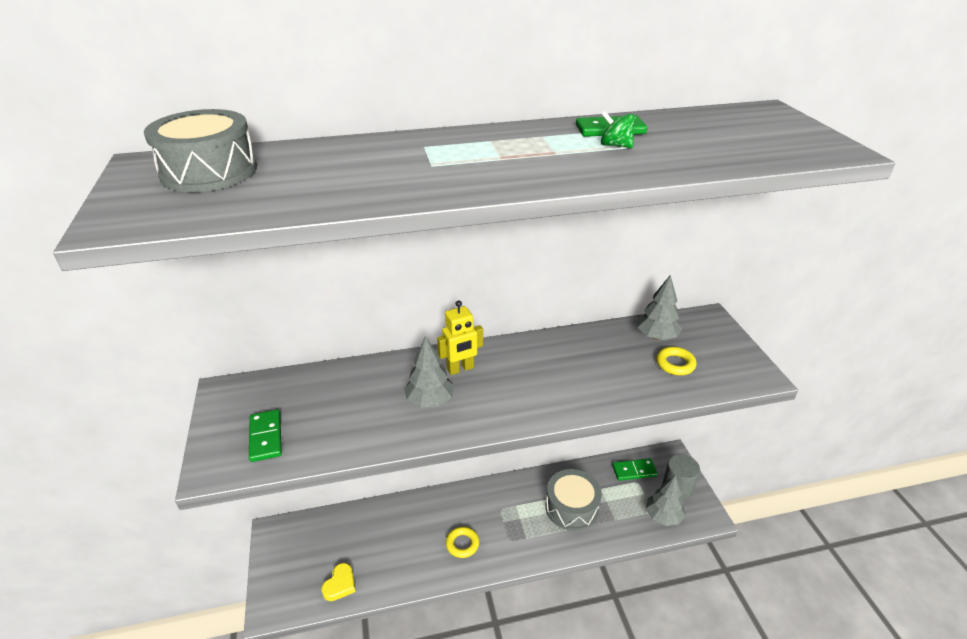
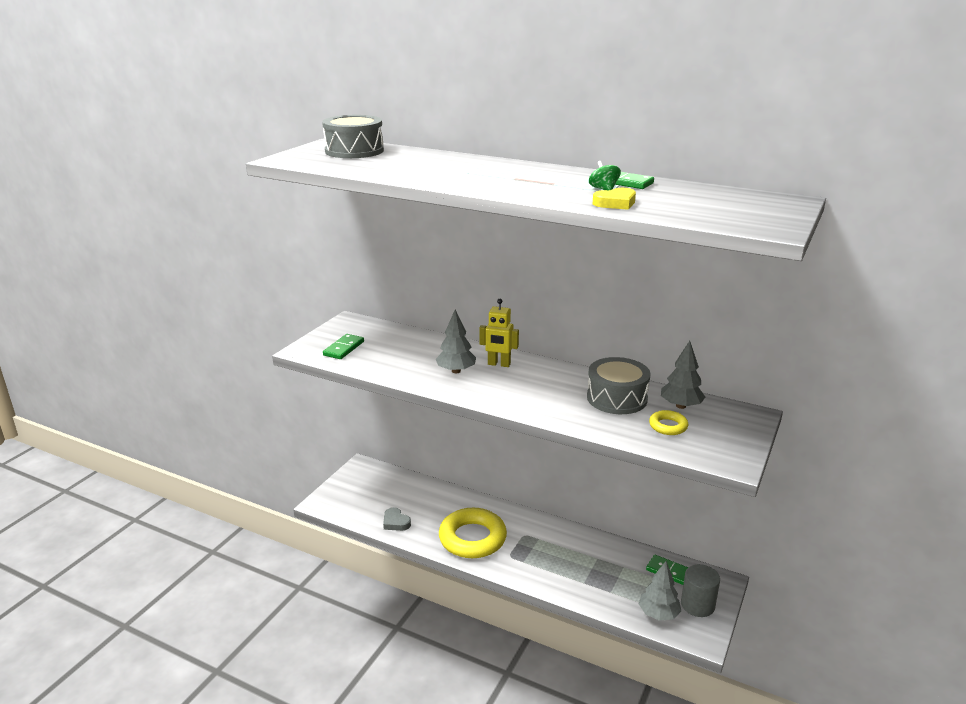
camera: 40 degrees right, 10 degrees down
(340, 584) = (371, 514): yellow heart -> yellow heart (615, 203)
(374, 576) = (395, 522): none -> grey heart
(462, 544) = (472, 538): yellow ring -> yellow ring, size x2.19
(571, 507) = (582, 564): grey drum -> grey drum (617, 398)

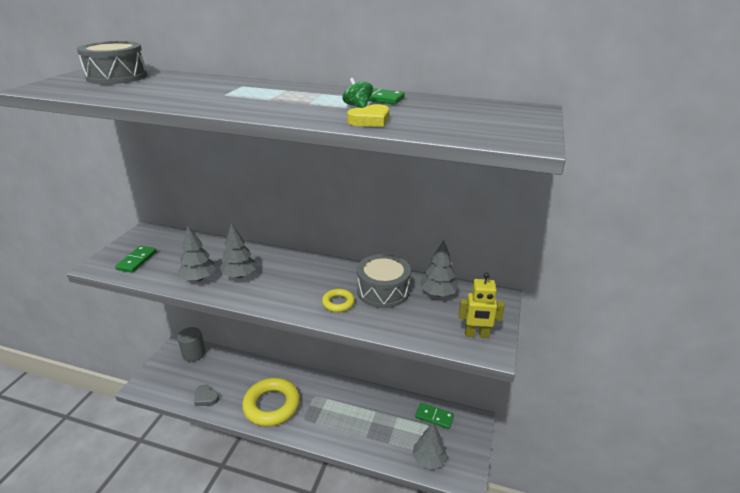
camera: 10 degrees left, 5 degrees up
(412, 370) = (199, 278): none -> grey tree
(499, 364) = (278, 265): yellow robot -> yellow robot (476, 334)
(668, 426) = (429, 316): yellow ring -> yellow ring (338, 303)
(697, 605) = (458, 446): grey cylinder -> grey cylinder (194, 353)

